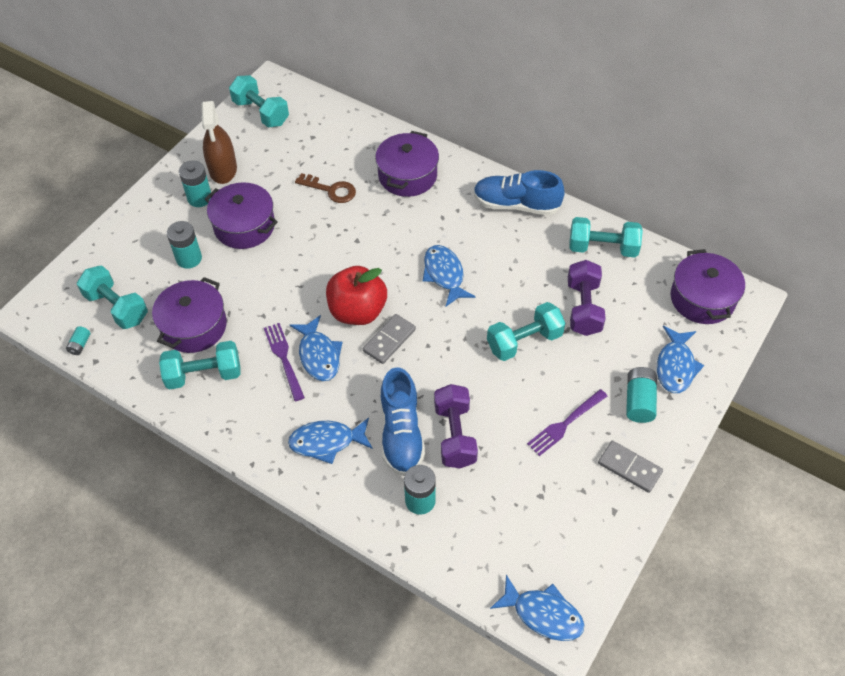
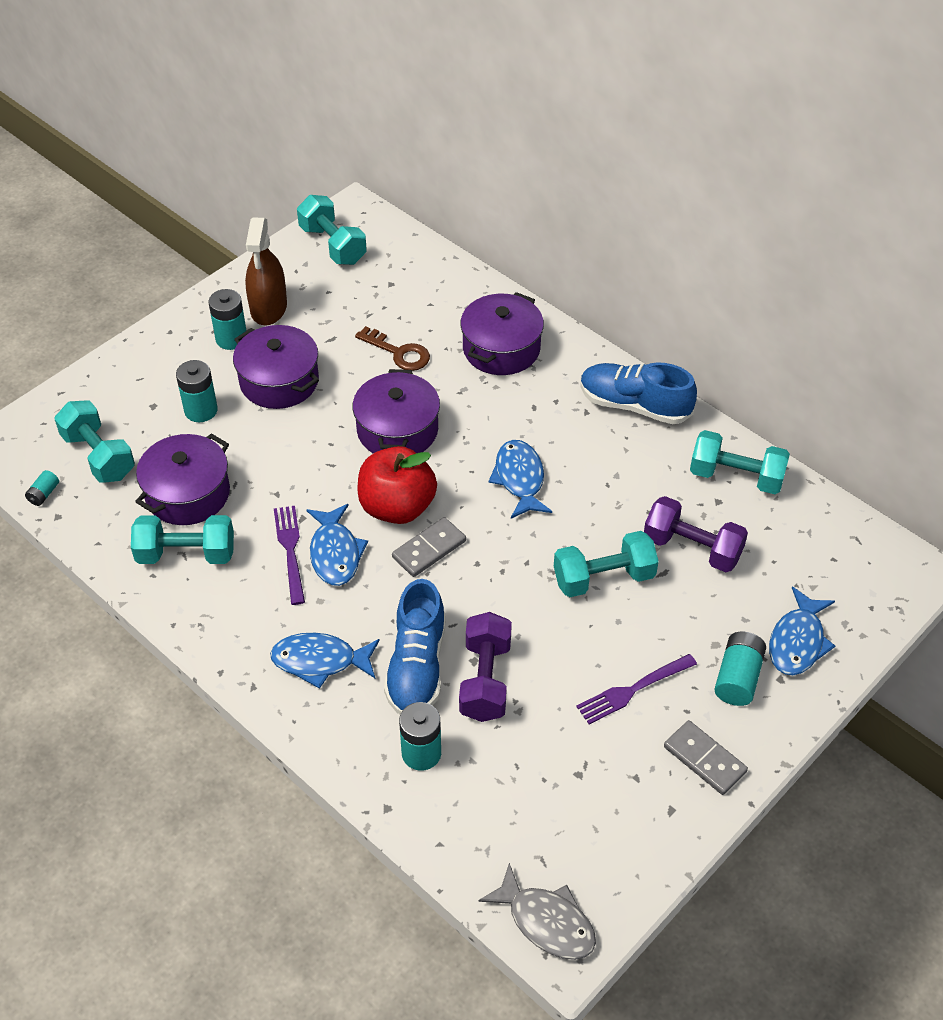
camera: 10 degrees right, 5 degrees down
(543, 614) = (546, 921): blue fish -> grey fish
(583, 308) = (692, 548): purple dumbbell -> purple dumbbell turned 75 degrees counterclockwise
(702, 298) = (855, 561): purple pot -> purple pot (397, 430)

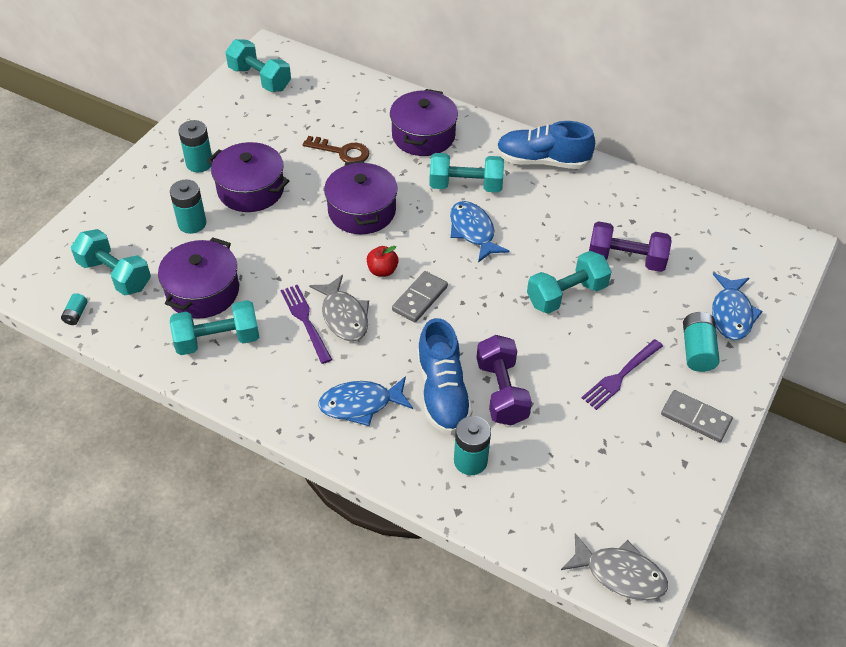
camera: 15 degrees left, 0 degrees up
(269, 308) = (223, 135): brown spray bottle -> none
(335, 553) = (343, 316): blue fish -> grey fish
(397, 507) = (382, 270): red apple -> red apple, size x0.48
(736, 477) = (639, 200): turquoise dumbbell -> turquoise dumbbell (465, 186)

